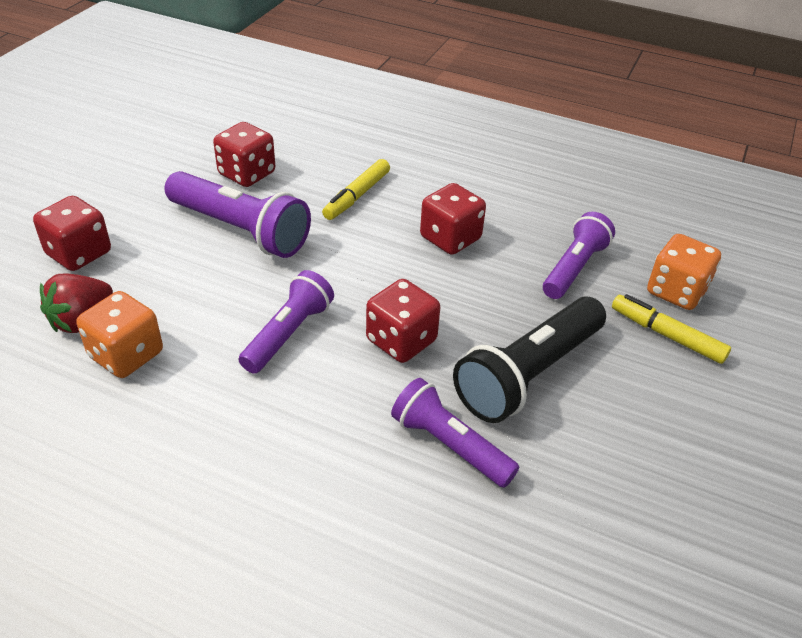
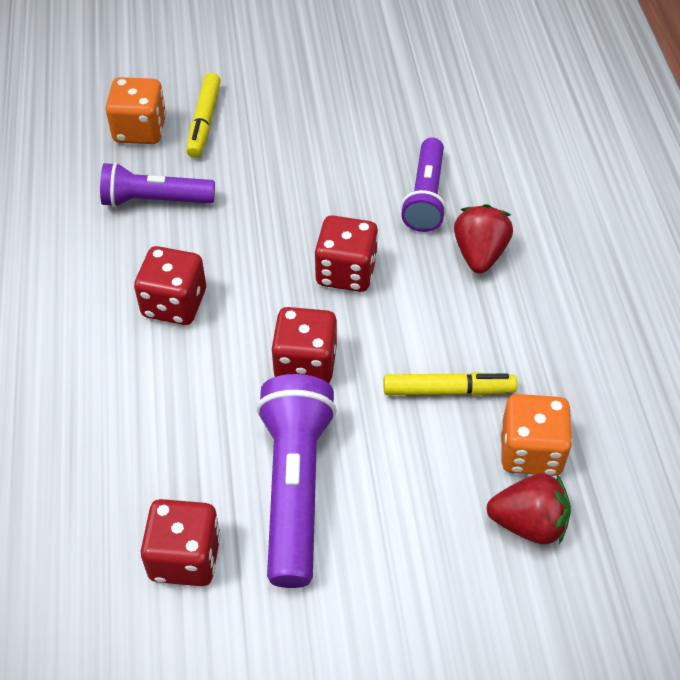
camera: 120 degrees left, 10 degrees up
(79, 253) = (452, 614): red dice -> red dice (305, 364)
(288, 334) = (404, 351): purple flashlight -> none
(341, 443) = (479, 254): none -> red strawberry
(357, 196) = (154, 419): yellow marker -> yellow marker (448, 390)
(529, 374) = (316, 182): black flashlight -> none

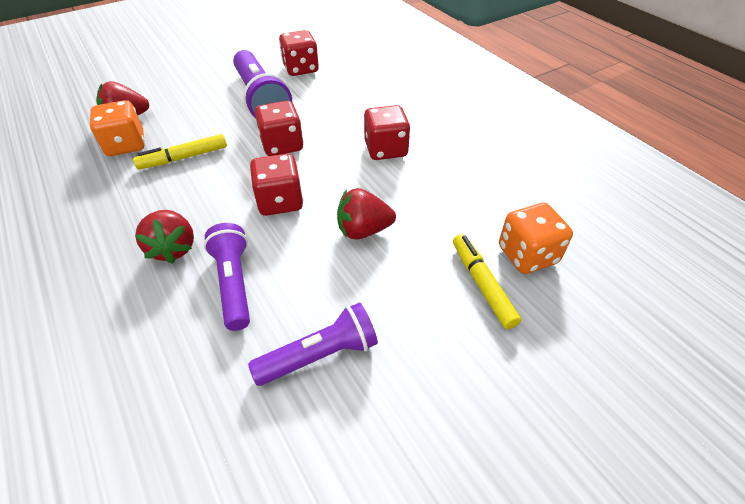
camera: 155 degrees right, 5 degrees down
(155, 200) = (457, 203): purple flashlight -> purple flashlight (320, 355)
(274, 205) = (363, 230): none -> red strawberry

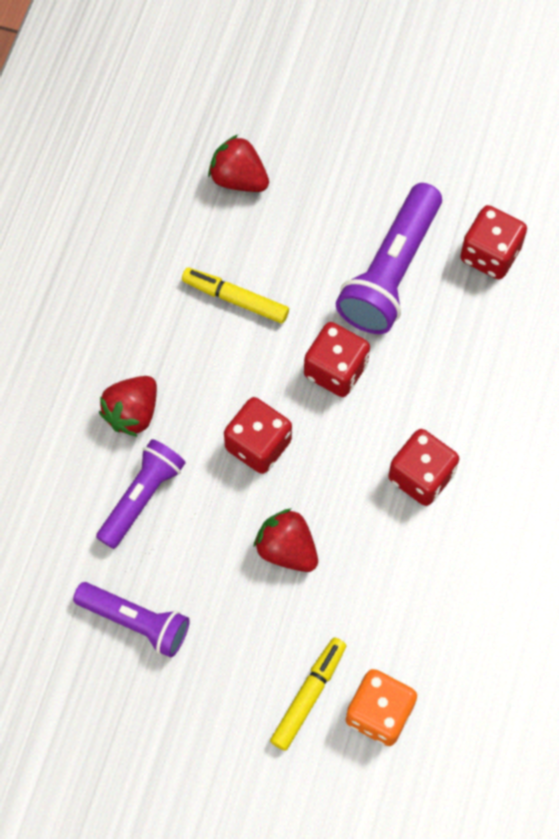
camera: 50 degrees right, 20 degrees up
(126, 145) = (204, 226): orange dice -> none

